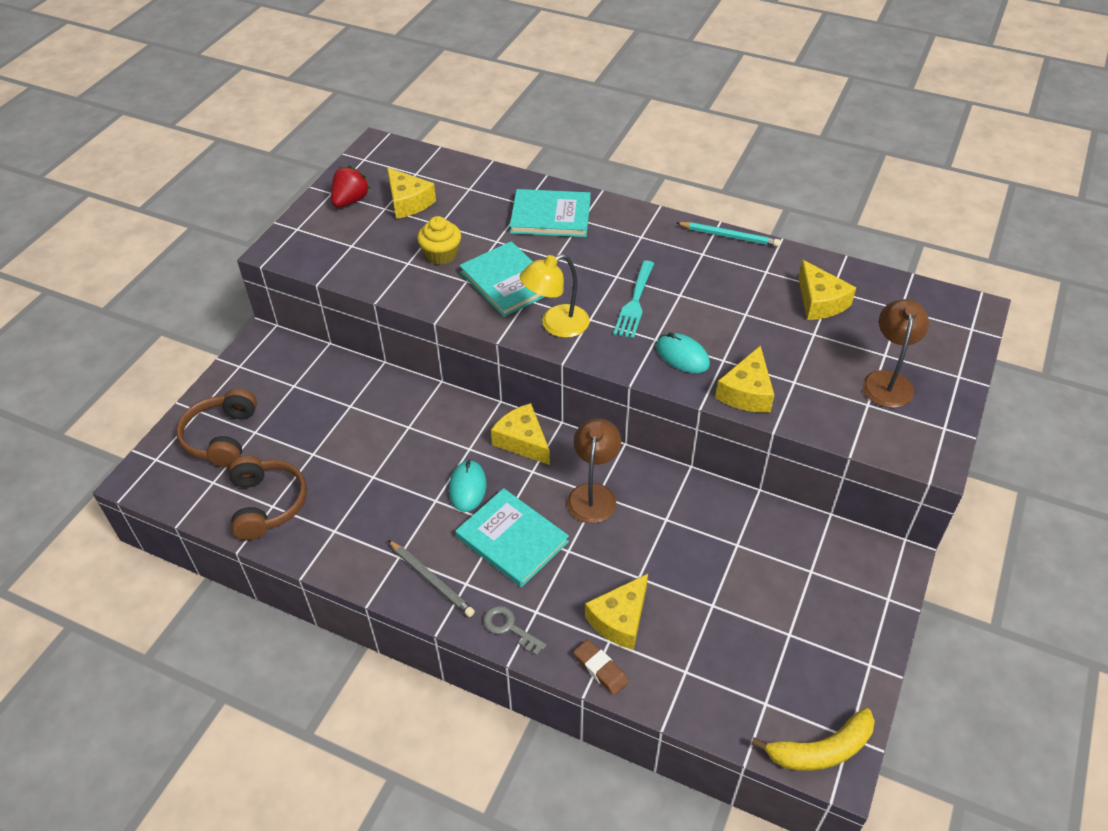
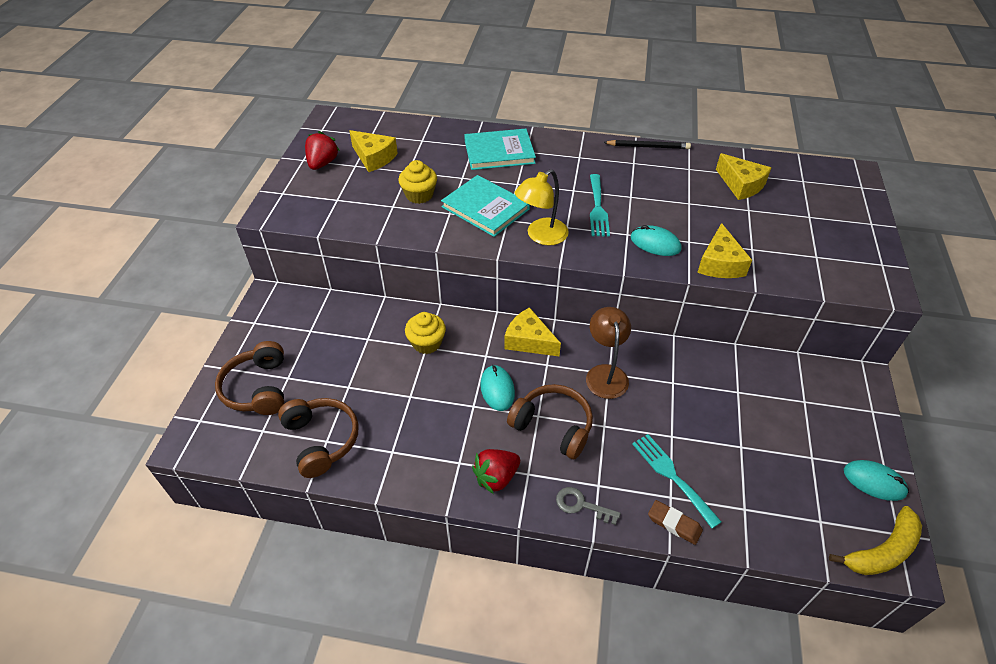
camera: 15 degrees left, 0 degrees up
(411, 422) = (426, 343): none -> yellow cupcake
(431, 580) = (496, 477): grey pencil -> red strawberry
(512, 539) = (553, 426): turquoise book -> brown headphones
(620, 619) = (672, 476): yellow cheese -> turquoise fork
(729, 236) = (648, 147): turquoise pencil -> black pencil
(849, 676) = (874, 481): none -> turquoise mouse
(887, 381) = (822, 236): brown lamp -> none

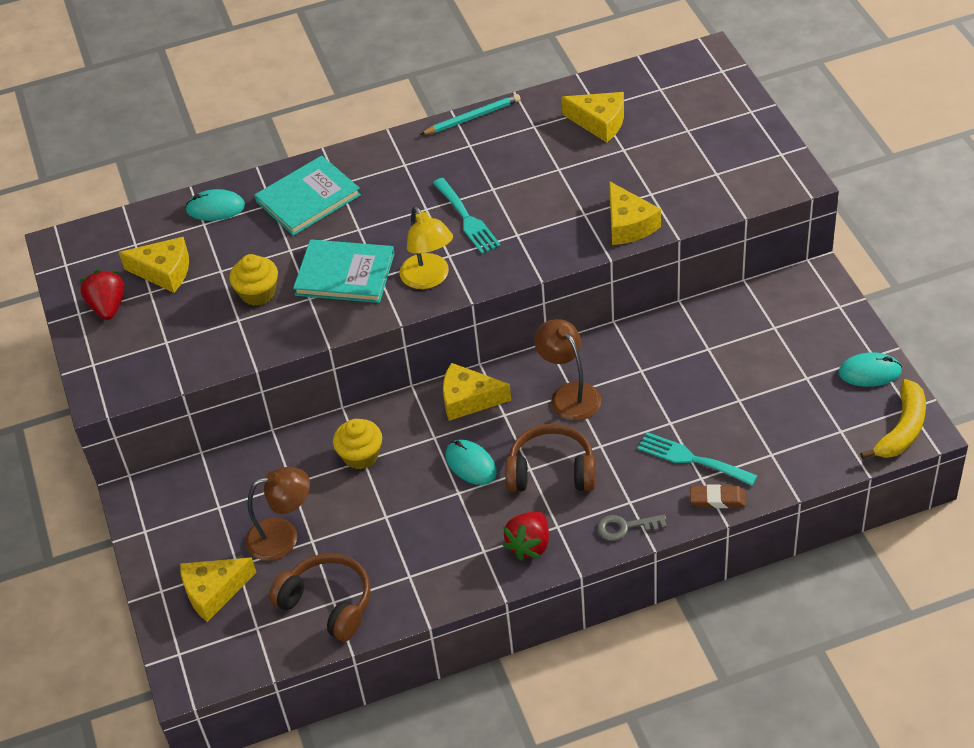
camera: 25 degrees left, 0 degrees up
(258, 388) = (214, 592): brown headphones -> yellow cheese
(332, 373) = (283, 536): none -> brown lamp
(541, 236) = (429, 279): yellow lamp -> yellow lamp turned 45 degrees counterclockwise
(648, 147) = (472, 117): black pencil -> turquoise pencil
(655, 243) = (552, 232): turquoise mouse -> turquoise mouse (215, 208)

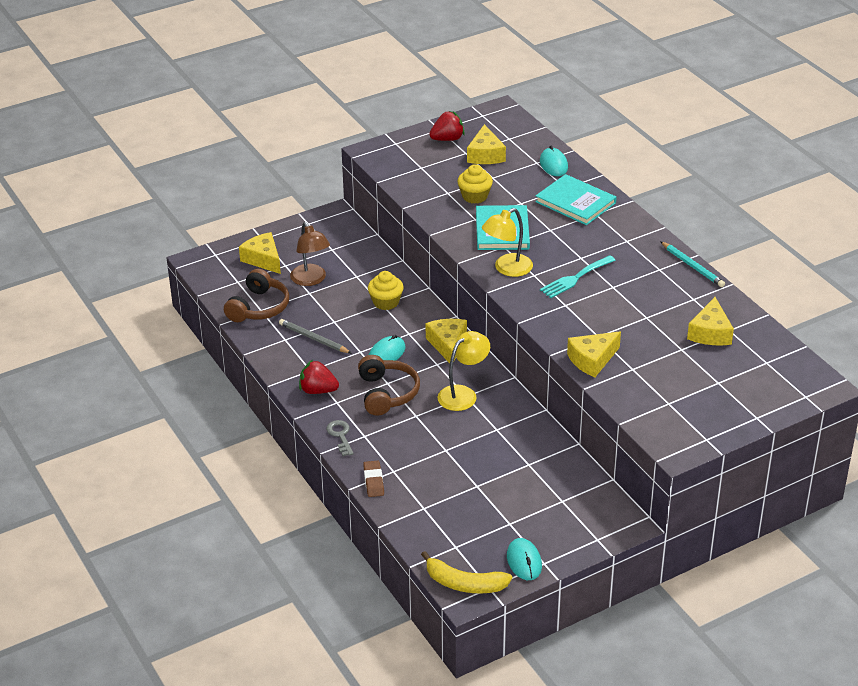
camera: 75 degrees right, 10 degrees down
(417, 542) = (314, 339): none -> grey pencil
(569, 394) = (463, 394): brown lamp -> yellow lamp
(691, 459) = (411, 464): turquoise fork -> none

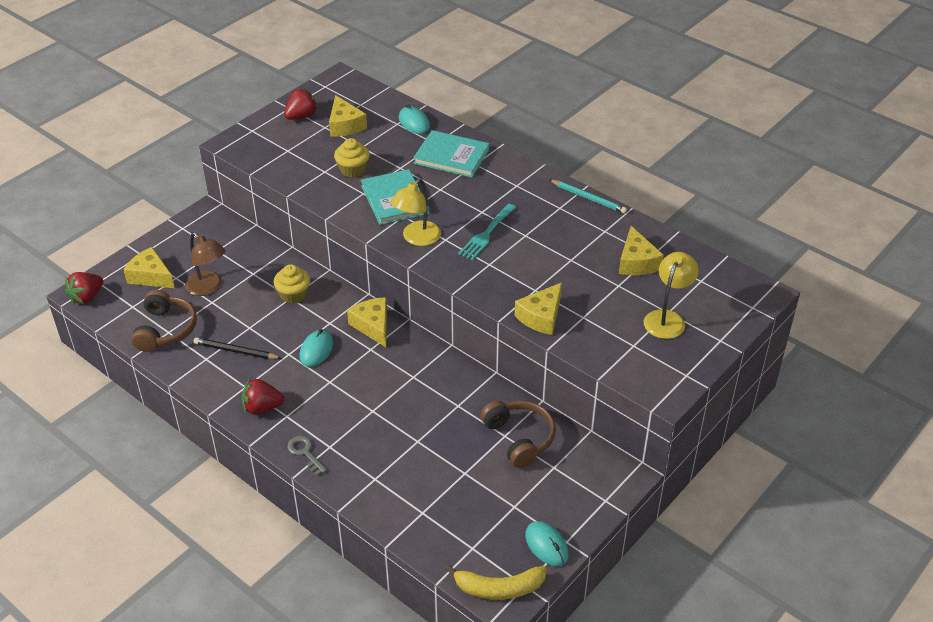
camera: 20 degrees left, 5 degrees up
(201, 265) = (87, 297): none -> red strawberry
(314, 339) = (236, 351): grey pencil -> black pencil
(373, 481) = (360, 496): brown eraser -> none
(386, 393) = (334, 393): brown headphones -> brown headphones (519, 438)
(463, 394) = (410, 375): yellow lamp -> yellow lamp (667, 318)

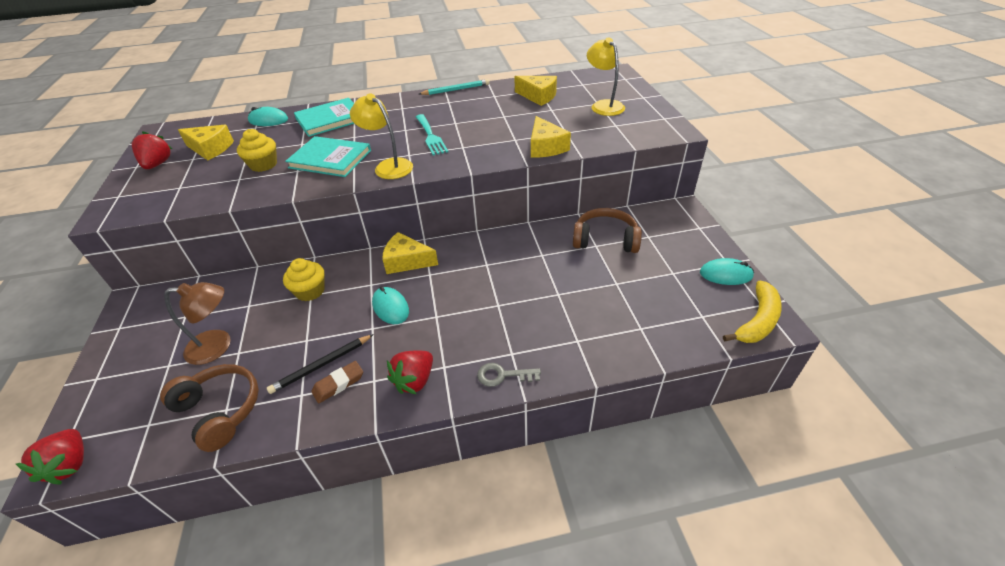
camera: 50 degrees left, 0 degrees up
(150, 276) = (135, 386): yellow cheese -> none
(228, 371) = (338, 384): none -> brown eraser
(417, 238) = (388, 166): yellow lamp -> yellow lamp turned 150 degrees clockwise

